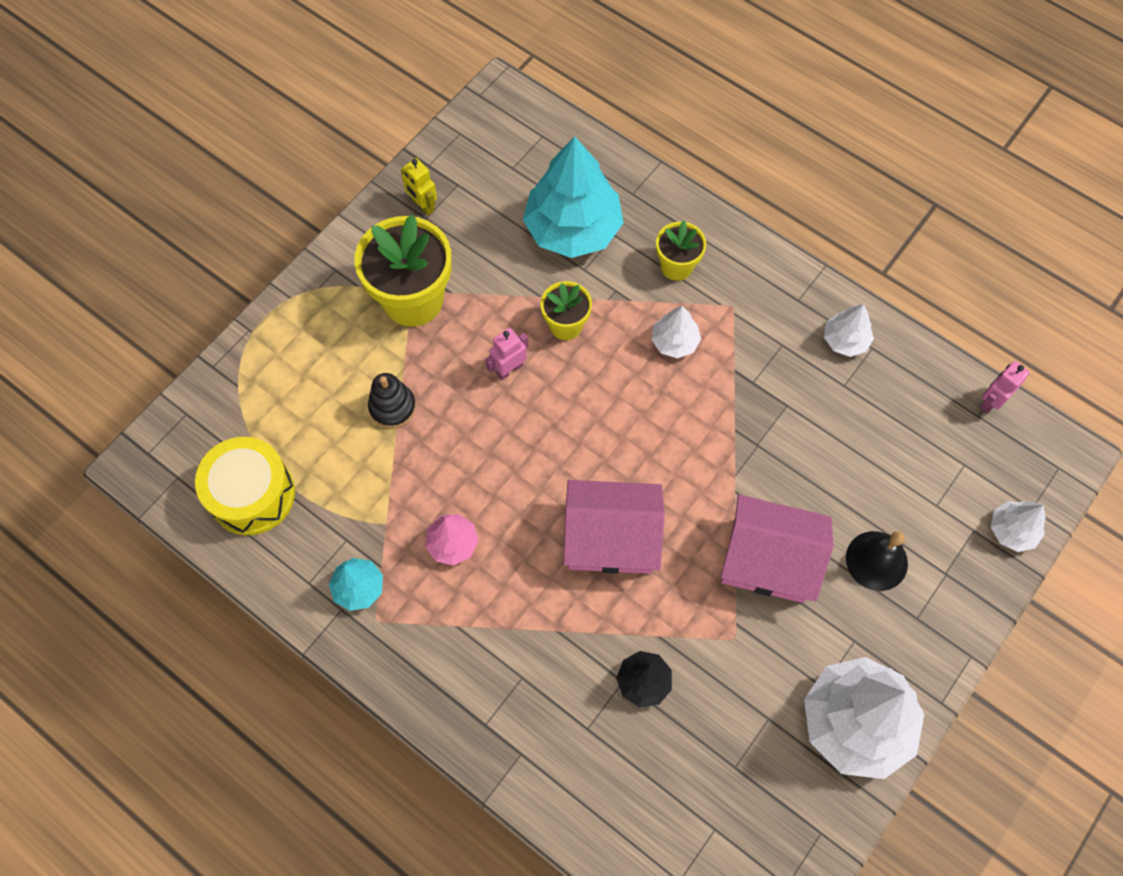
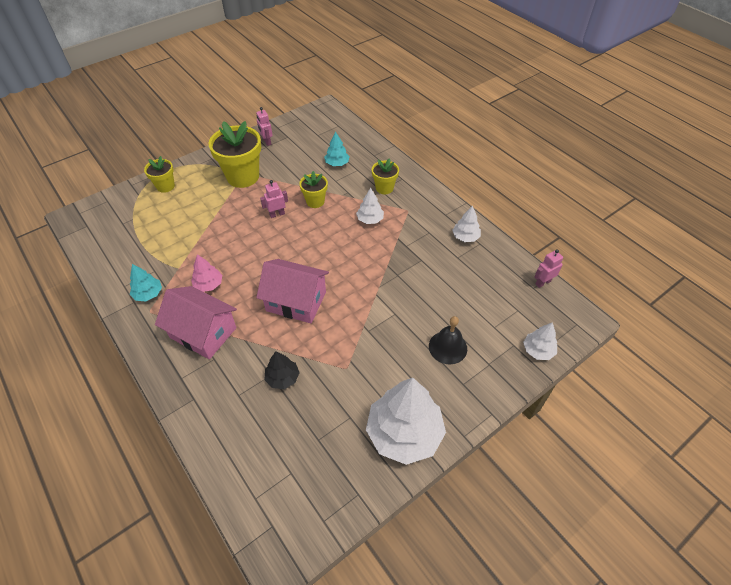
camera: 15 degrees right, 15 degrees down
(252, 494) = (118, 240): yellow drum -> none
(279, 355) = (165, 186): none -> yellow flower pot
(392, 407) = (209, 218): black stacking toy -> none
(423, 206) = (266, 141): yellow robot -> pink robot
(573, 229) = (337, 163): turquoise tree -> turquoise tree, size x0.48
(768, 560) = (382, 332): pink house -> pink house (203, 332)

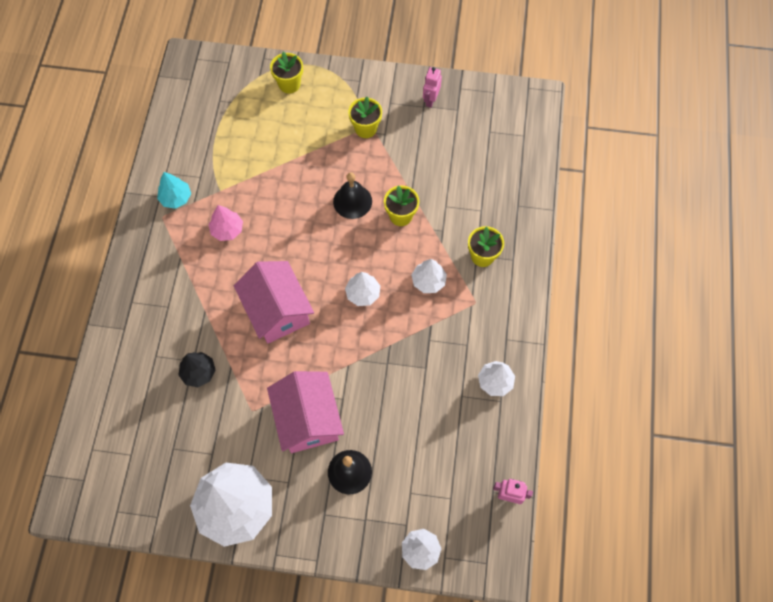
camera: 45 degrees right, 15 degrees up
(203, 332) = (182, 274): pink house -> pink house (308, 419)
(243, 177) = (366, 129): yellow flower pot -> yellow flower pot, size x0.54
(277, 214) = (352, 201): pink robot -> black bell
(337, 163) = (469, 186): turquoise tree -> none
(339, 252) = (363, 293): none -> white tree

